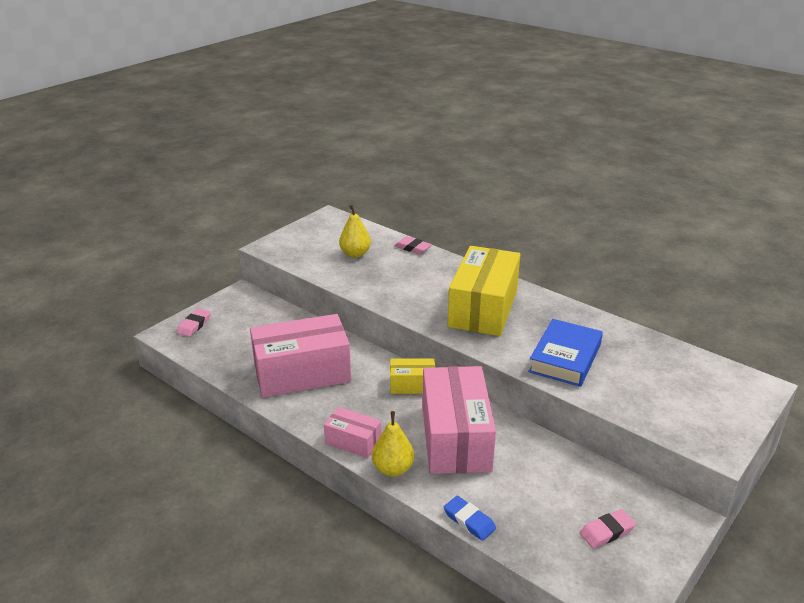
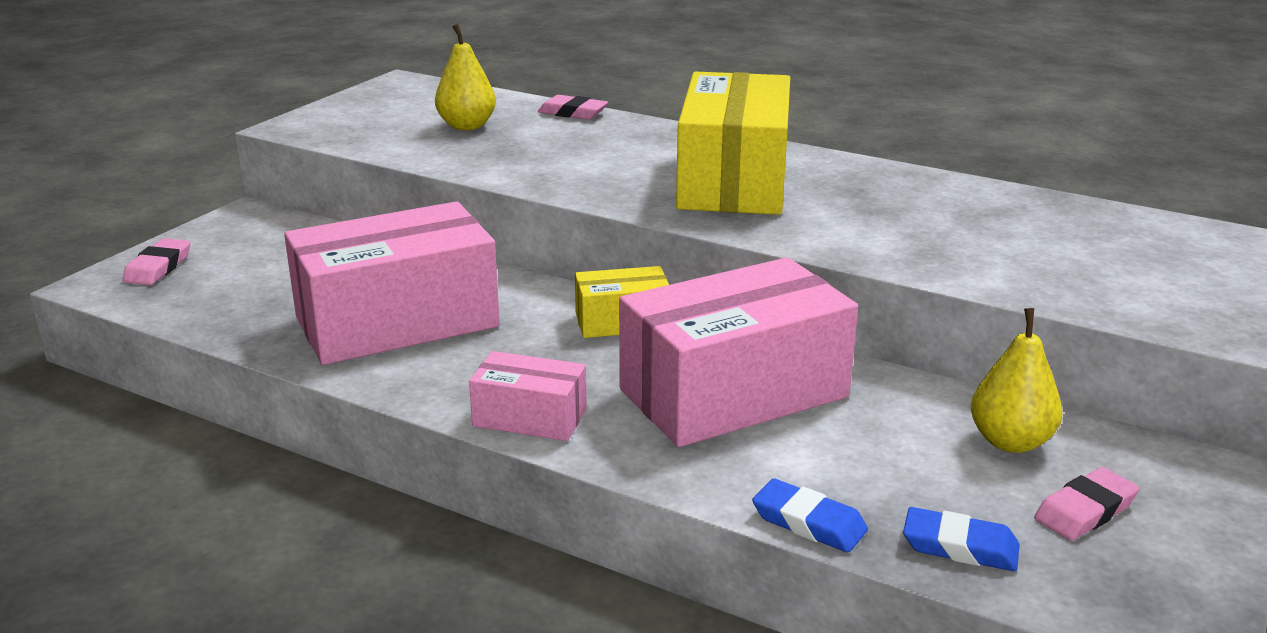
camera: 10 degrees left, 5 degrees down
(393, 469) = (625, 453): yellow pear -> yellow pear (1010, 442)
(455, 438) = (734, 393): pink box -> pink box turned 75 degrees clockwise
(537, 544) = (960, 546): none -> blue eraser
(565, 358) = (913, 236): blue book -> none

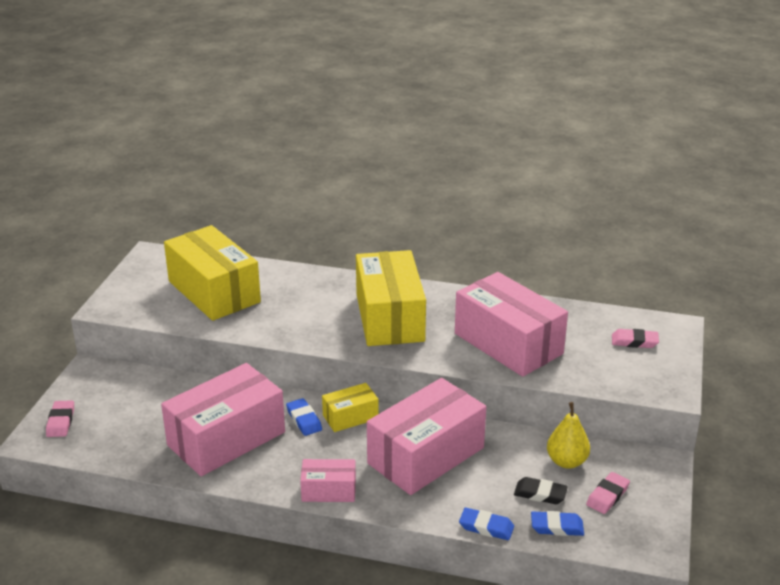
camera: 15 degrees left, 5 degrees up
(466, 126) = (214, 292): yellow pear -> yellow box
(541, 315) = (304, 420): none -> blue eraser
(572, 113) = (273, 270): pink eraser -> pink eraser (634, 341)
(934, 234) = (508, 343): none -> pink box
(940, 485) = (540, 494): none -> black eraser

